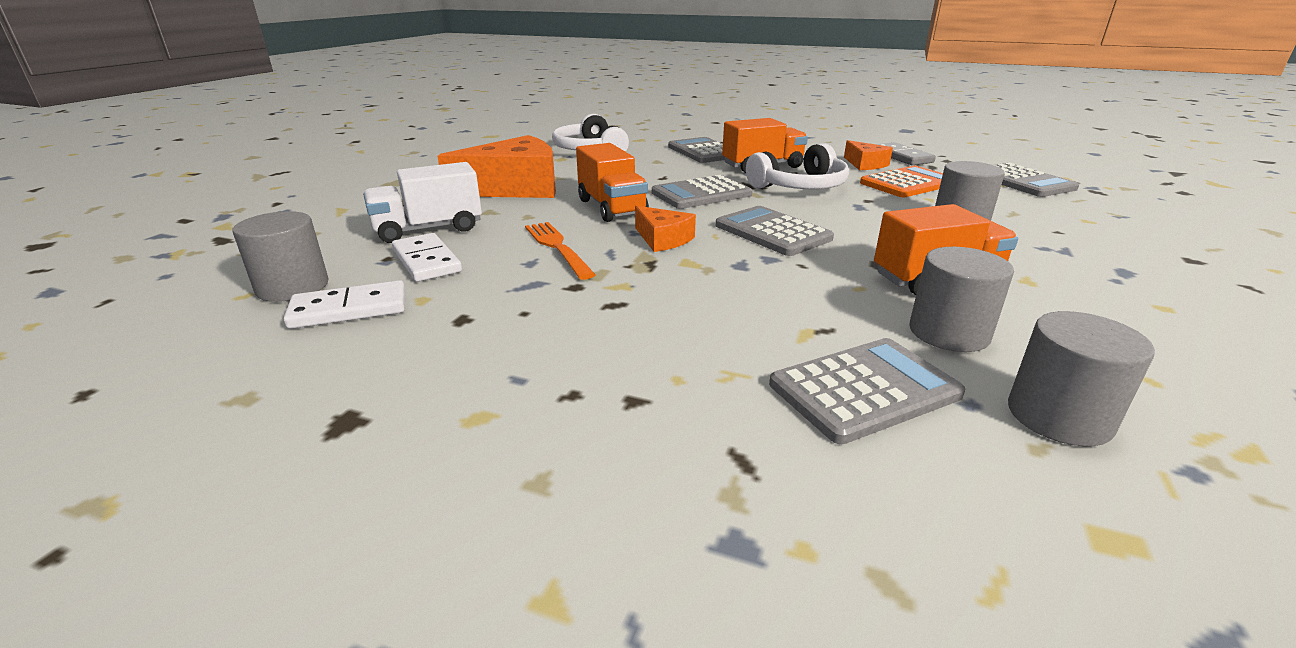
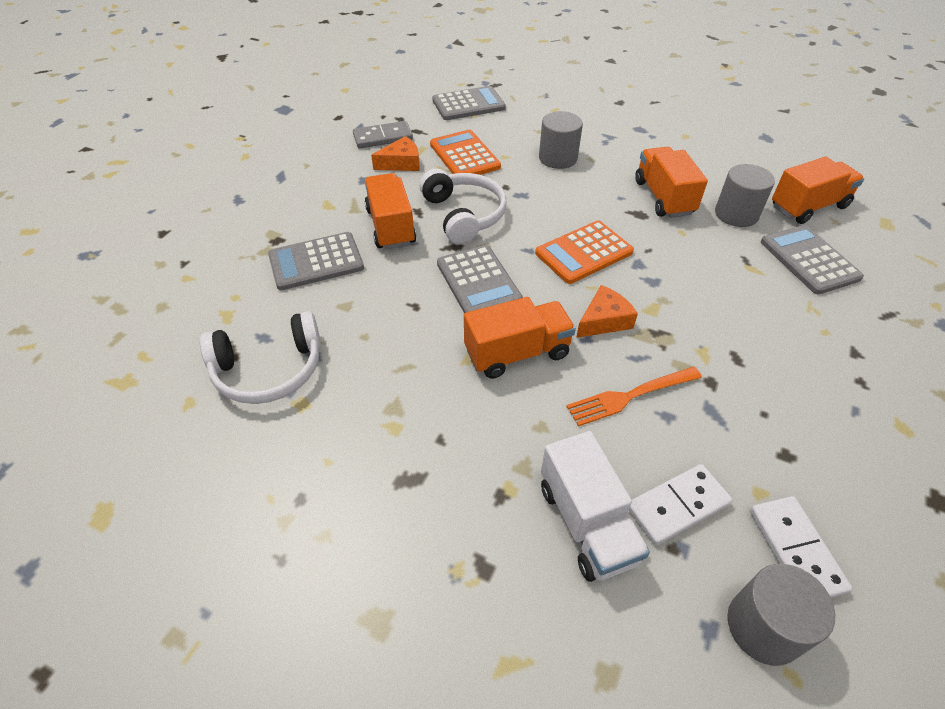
camera: 85 degrees left, 20 degrees up
(515, 187) = (432, 448): orange cheese -> none
(772, 232) = (584, 253): grey calculator -> orange calculator
(1059, 416) = (808, 207): grey cylinder -> orange truck

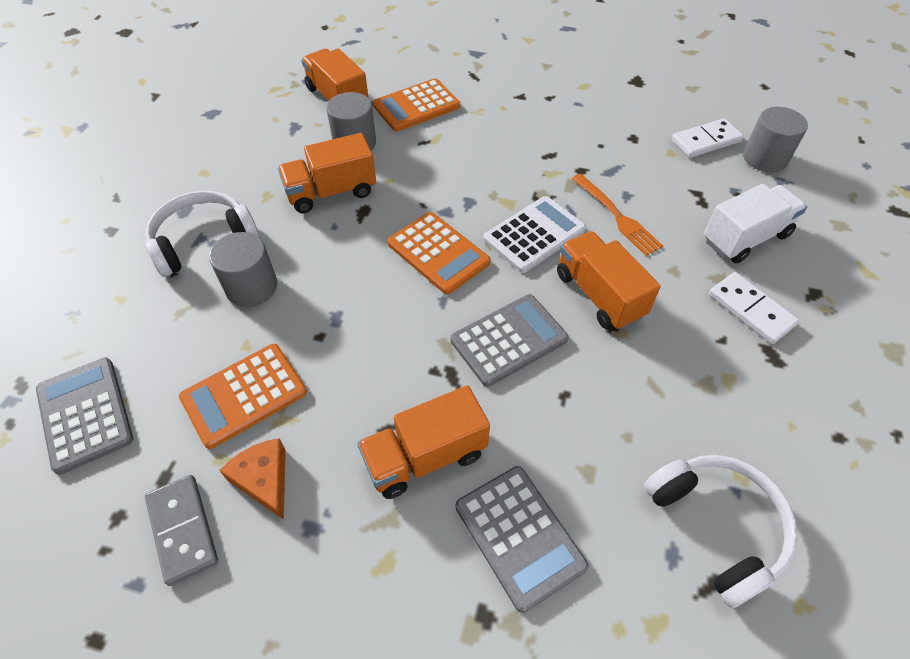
camera: 100 degrees left, 5 degrees up
(464, 215) = (387, 373): white headphones -> white headphones (203, 241)
(604, 320) = (534, 234): orange cheese -> white calculator
(677, 505) = (704, 191): white domino -> white domino (750, 310)
(809, 260) = (416, 106): grey calculator -> orange calculator

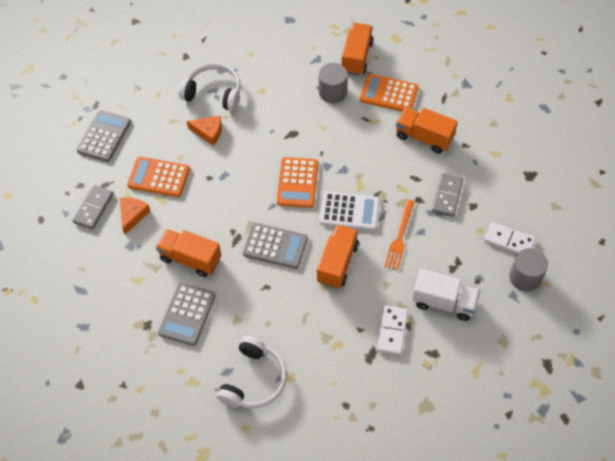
camera: 50 degrees right, 5 degrees up
(251, 287) = (208, 132): grey cylinder -> orange cheese
(331, 192) = (290, 112): orange truck -> orange truck (424, 137)
(600, 147) = (447, 196): none -> grey domino

